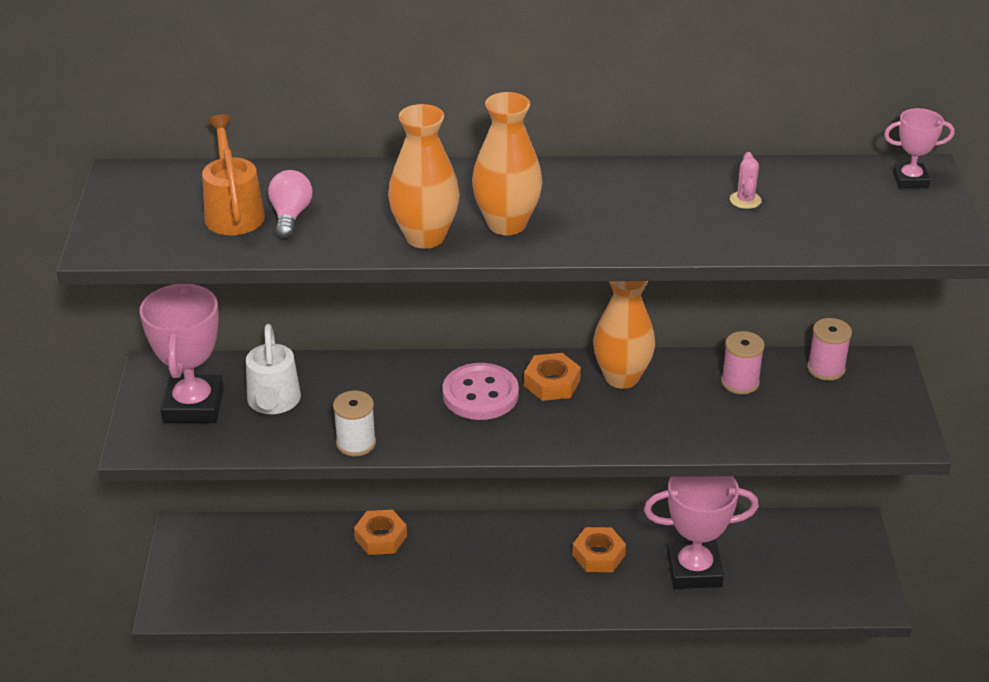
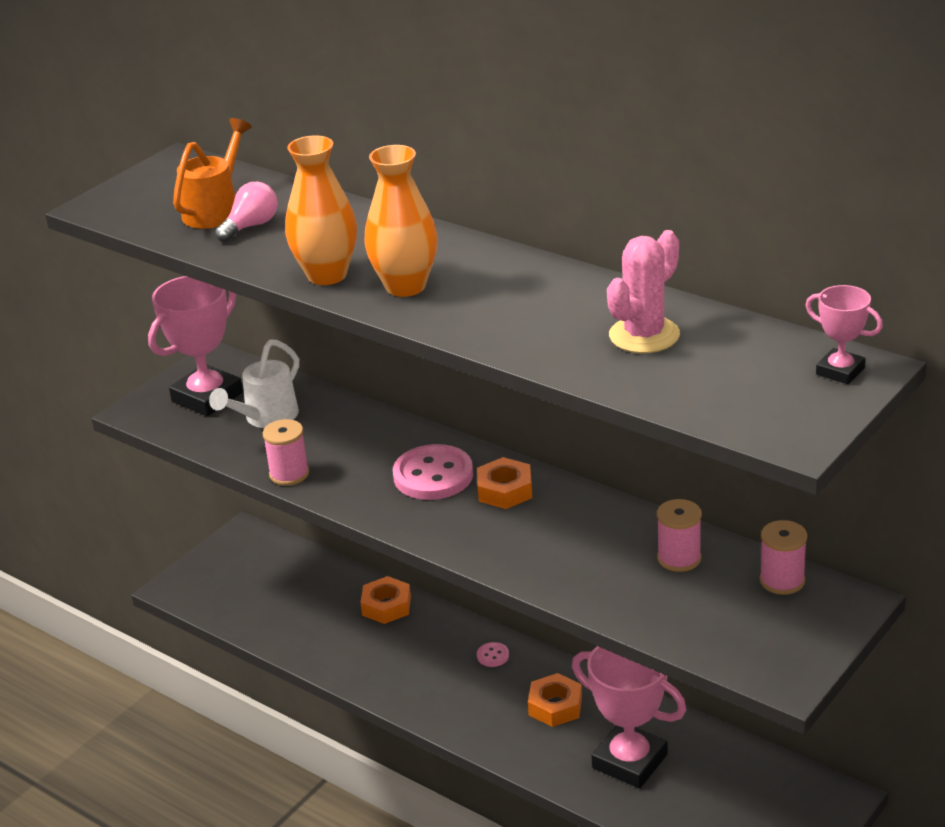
camera: 40 degrees right, 5 degrees down
(356, 443) = (289, 474): white spool -> pink spool
(510, 538) = (493, 656): none -> pink button
(621, 377) = (572, 510): orange vase -> none
(745, 200) = (644, 335): pink cactus -> pink cactus, size x1.97

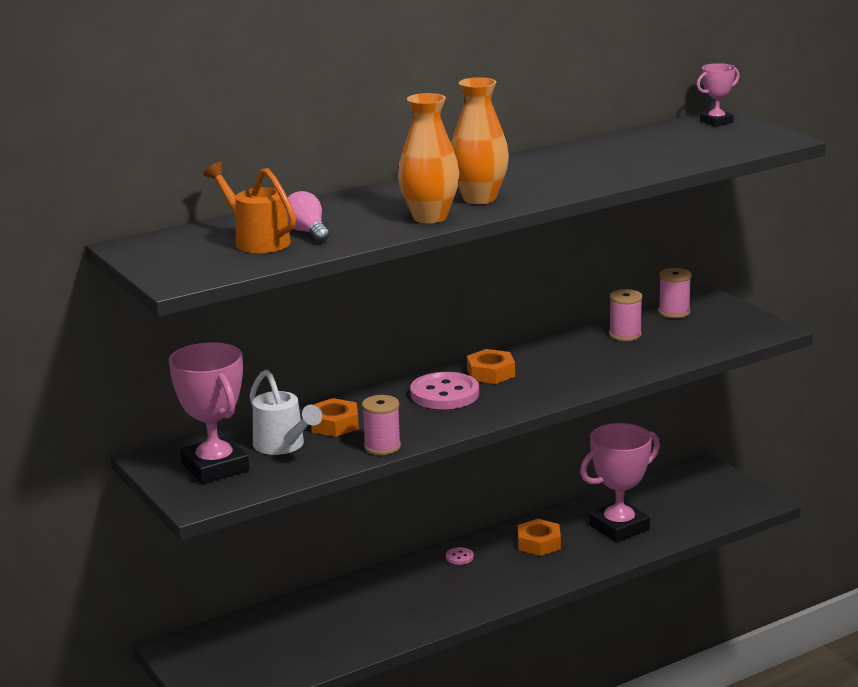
camera: 70 degrees left, 10 degrees down
(386, 606) = (353, 592): orange nut -> orange nut (334, 424)
(644, 335) = (626, 152): pink cactus -> none

